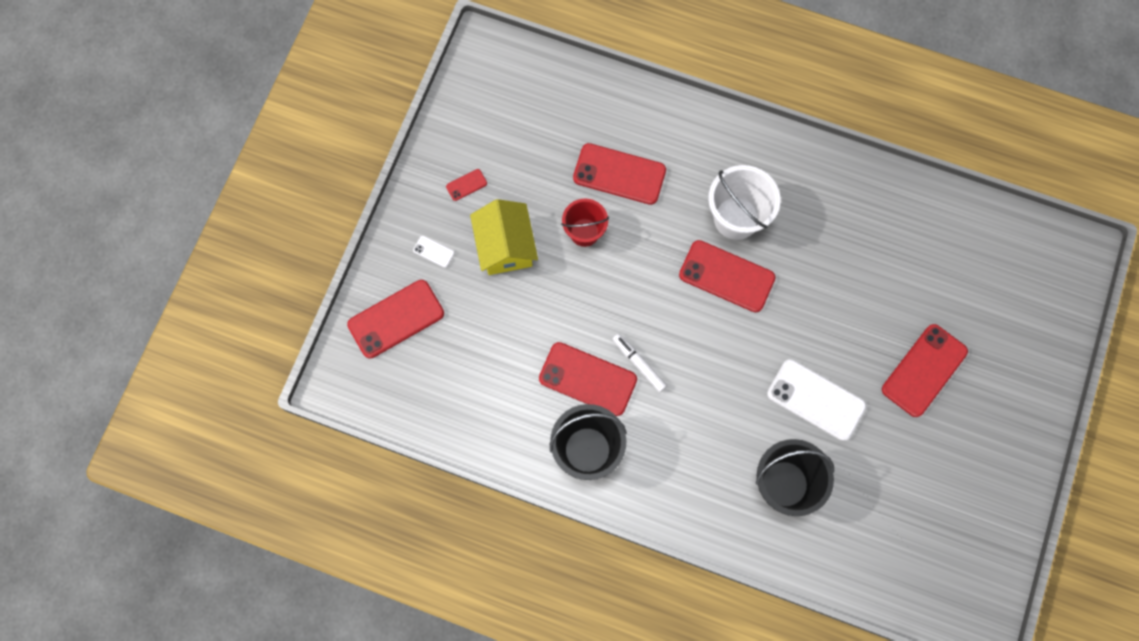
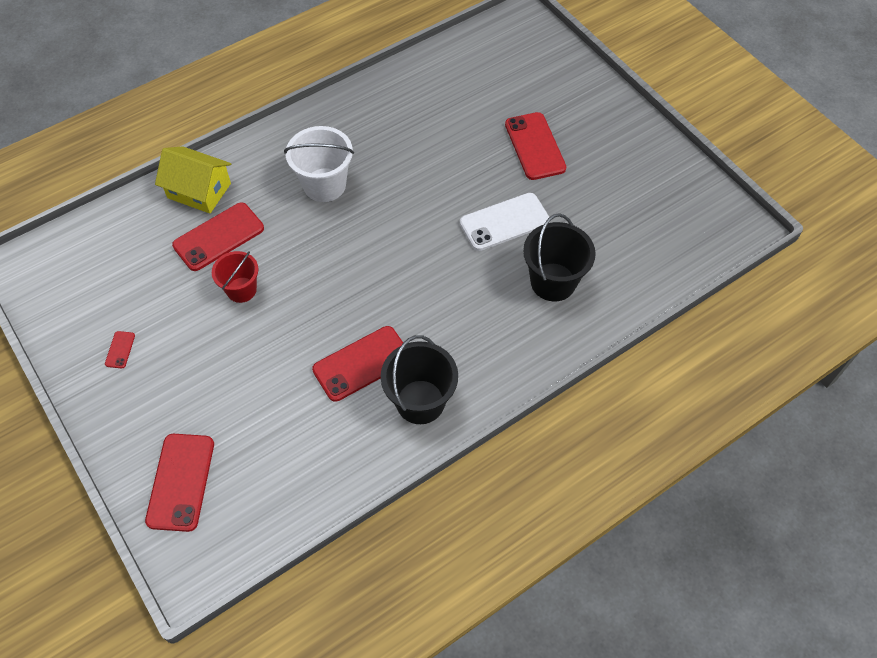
camera: 55 degrees left, 15 degrees down
(434, 251) = (151, 412): white phone -> none
(505, 246) = (199, 354): yellow house -> yellow house (199, 190)
(639, 364) = (380, 319): white marker -> none
(726, 276) = (363, 218): red phone -> none

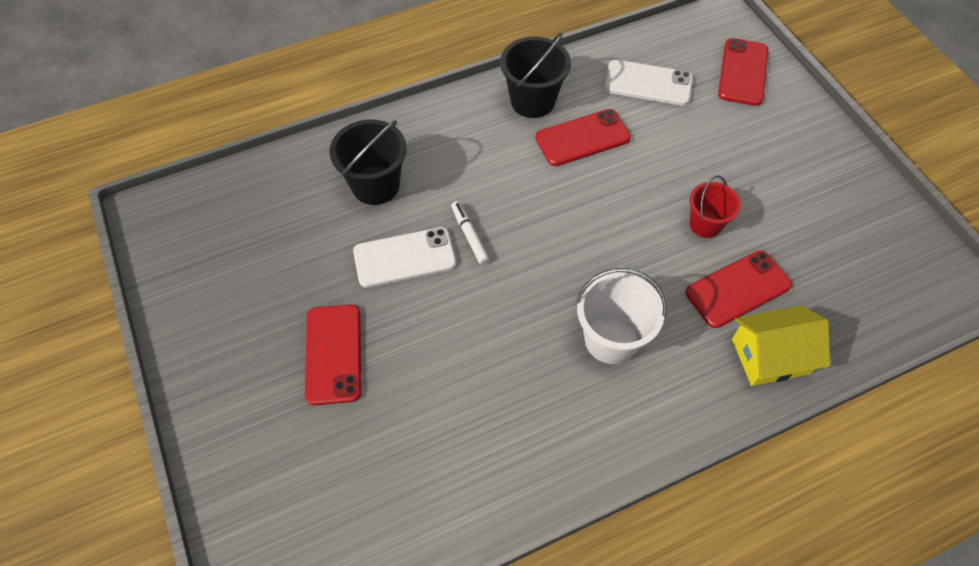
camera: 170 degrees left, 0 degrees up
(120, 350) = (823, 183): red phone -> none
(199, 190) = (770, 356): yellow house -> yellow house turned 45 degrees counterclockwise
(293, 447) = (648, 83): none -> white phone
(453, 248) = (470, 235): none -> white marker

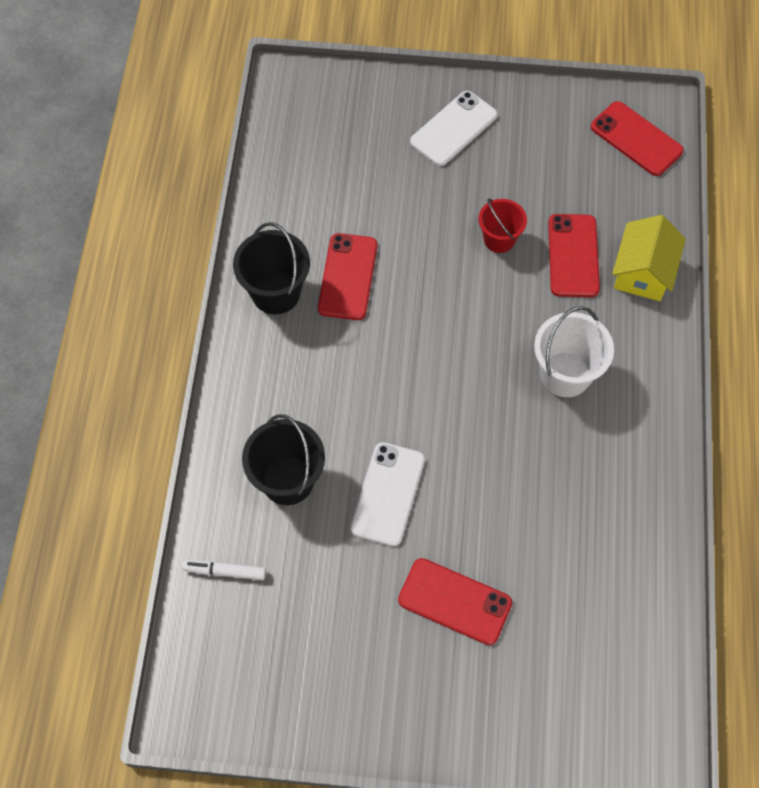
camera: 60 degrees left, 5 degrees up
(470, 235) = (397, 427): white marker -> white marker (225, 571)
(648, 83) = (320, 188): white phone -> white phone (454, 129)
(743, 72) = (359, 108): red phone -> red phone (636, 139)

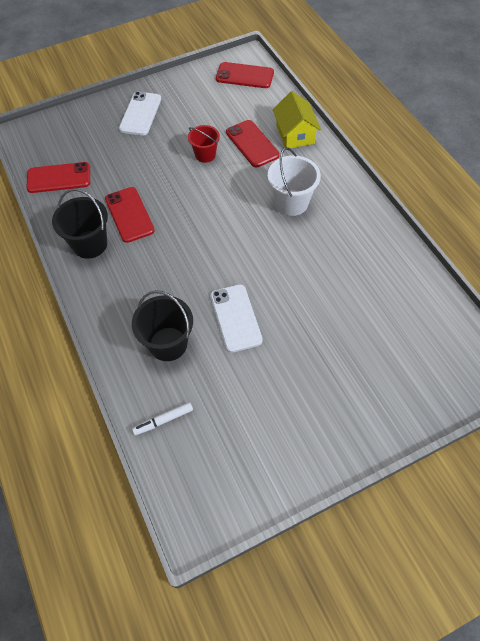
camera: 30 degrees left, 5 degrees down
(454, 601) = (318, 355): red phone -> red phone (59, 178)

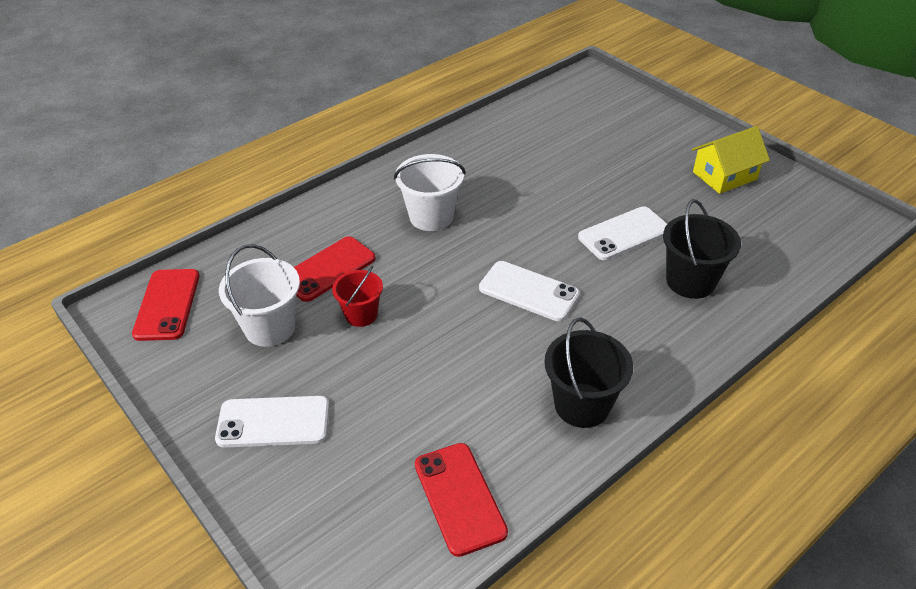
camera: 105 degrees left, 15 degrees down
(129, 215) = (507, 373): red phone -> none
(163, 420) = (782, 264): white marker -> none
(194, 241) = (528, 291): none -> white phone
(210, 115) = (270, 327): none -> white bucket
(295, 134) = (301, 231): yellow house -> yellow house (724, 175)

